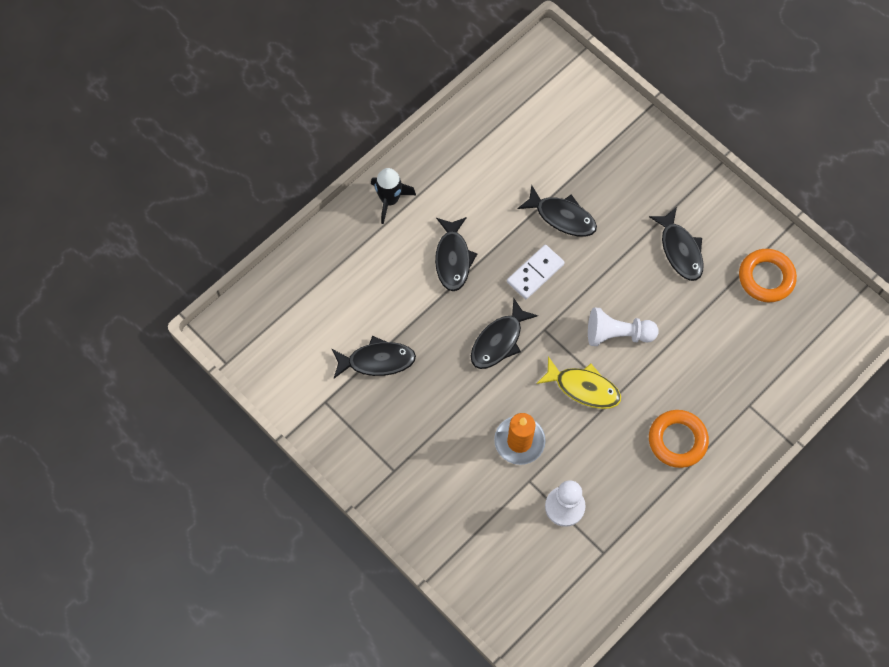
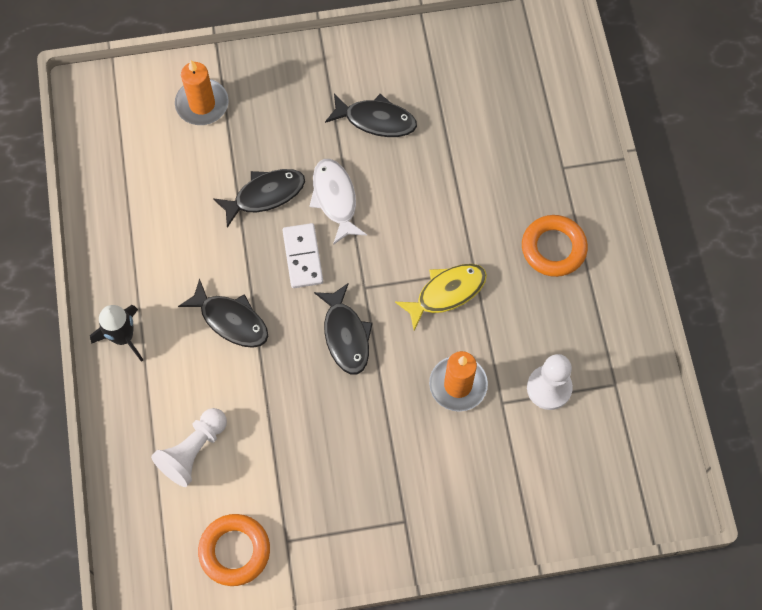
camera: 55 degrees left, 0 degrees up
(377, 361) = (281, 461): black fish -> none
(596, 264) = (335, 199): none -> white fish
(598, 128) = (202, 104): none -> orange candle
(617, 334) = (416, 228): white pawn -> white pawn (193, 451)
(766, 278) = (455, 70): orange ring -> orange ring (235, 551)

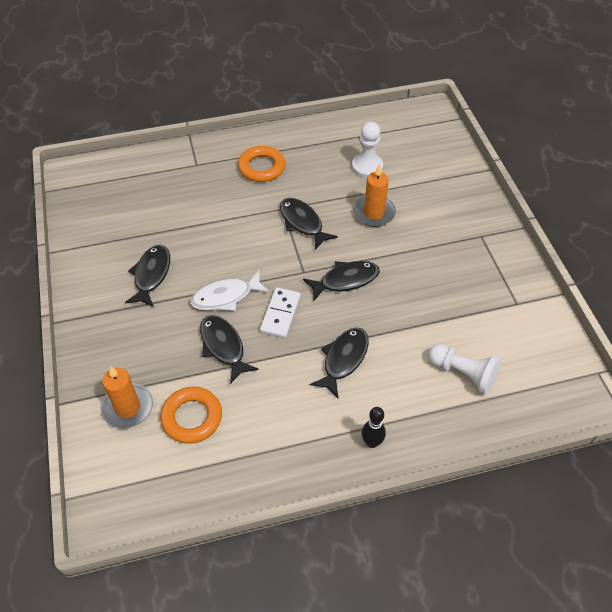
camera: 95 degrees left, 15 degrees down
(123, 337) = (372, 442): black rocket -> black bowling pin
(235, 551) = (535, 335): orange ring -> orange ring (192, 417)
(303, 257) = (280, 314): white domino -> white domino turned 60 degrees counterclockwise
(447, 293) = (302, 223): yellow fish -> black fish

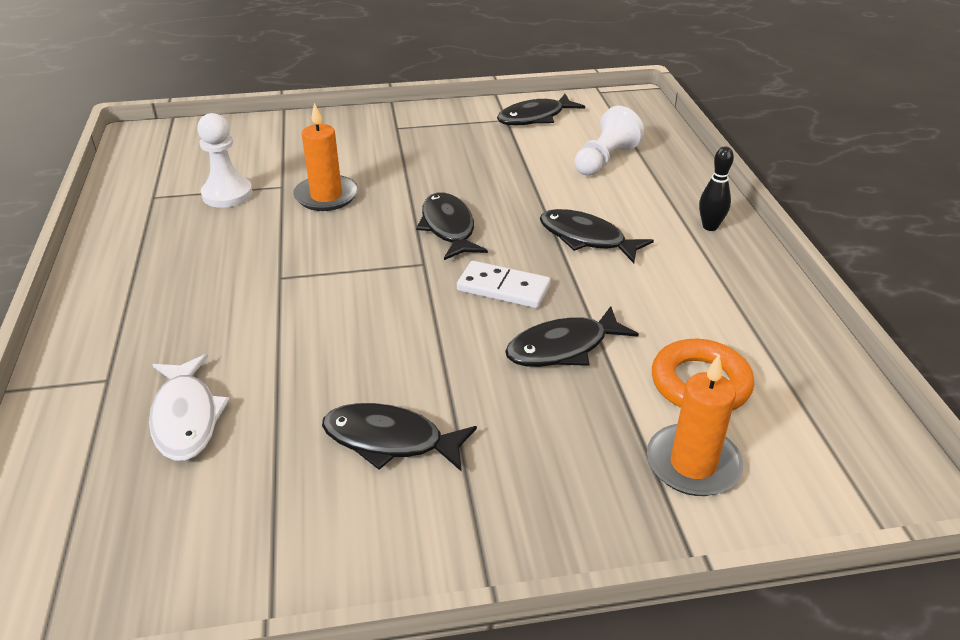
camera: 85 degrees left, 15 degrees down
(225, 296) = (460, 344): white fish -> white fish (186, 418)
(261, 167) = (167, 296): orange ring -> none
(302, 223) = (321, 259): black fish -> black fish (535, 117)

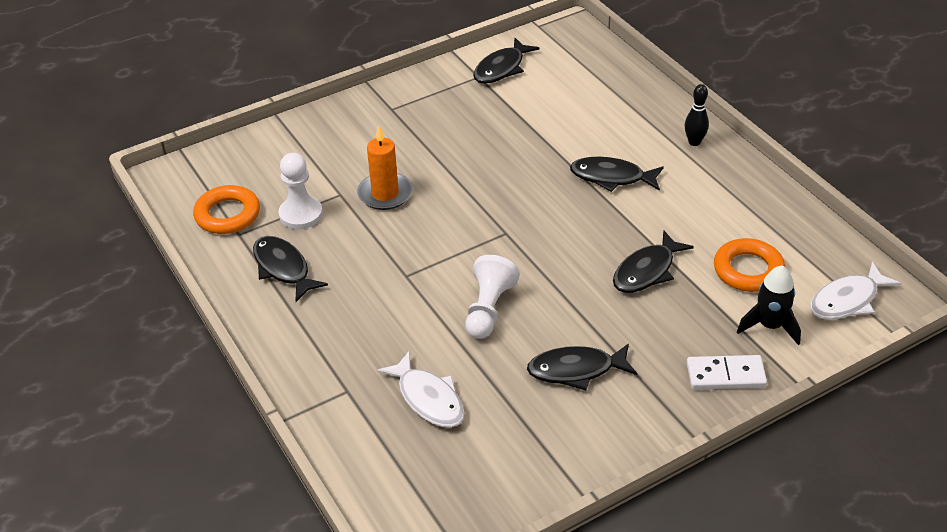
camera: 20 degrees left, 5 degrees up
(159, 178) = (227, 215): none -> orange ring
(448, 228) = (503, 196): black fish -> black fish (283, 268)
(503, 288) = (577, 237): white domino -> white domino (725, 375)
(605, 160) = (583, 99): white pawn -> white pawn (488, 309)
(693, 464) = (770, 326): orange candle -> black rocket
(829, 463) = (847, 300): none -> white fish

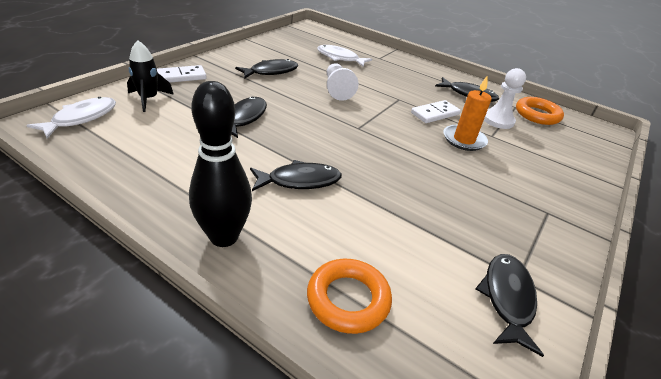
camera: 150 degrees right, 5 degrees down
(380, 239) = (435, 114): none -> white domino
(694, 142) = (224, 237): black bowling pin -> black bowling pin, size x1.97
(748, 270) = (163, 127): orange ring -> orange ring (348, 299)

